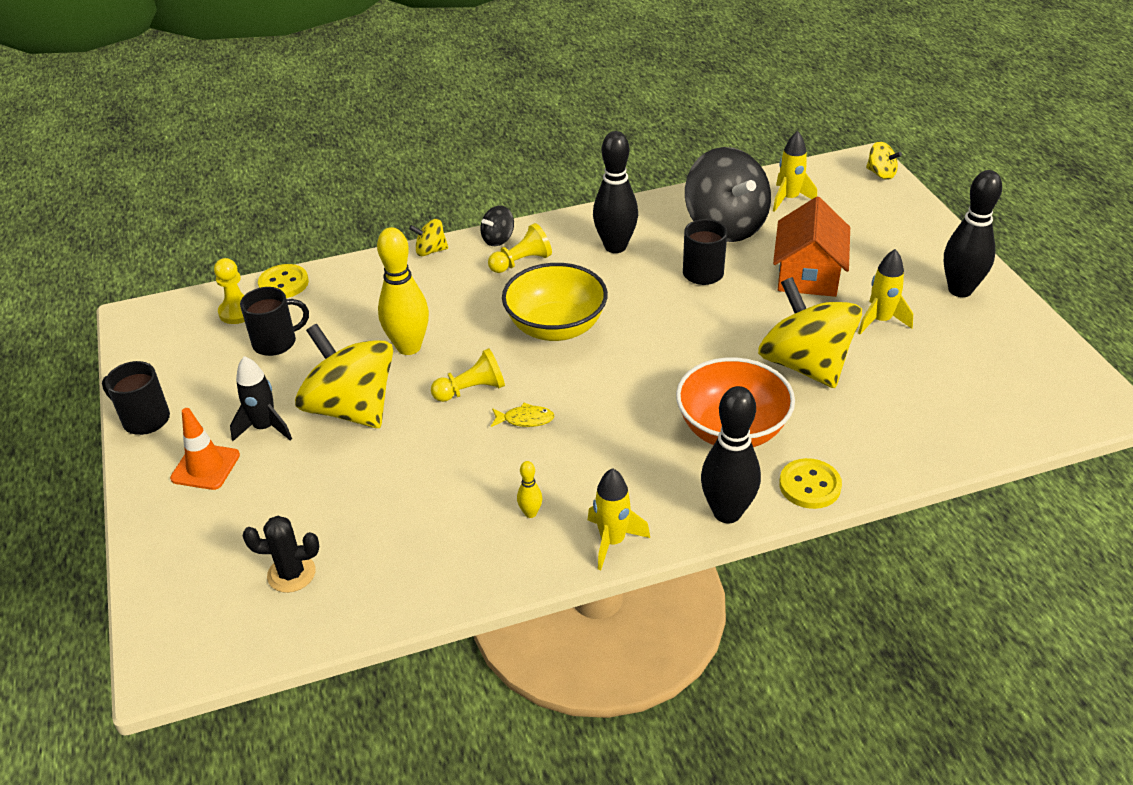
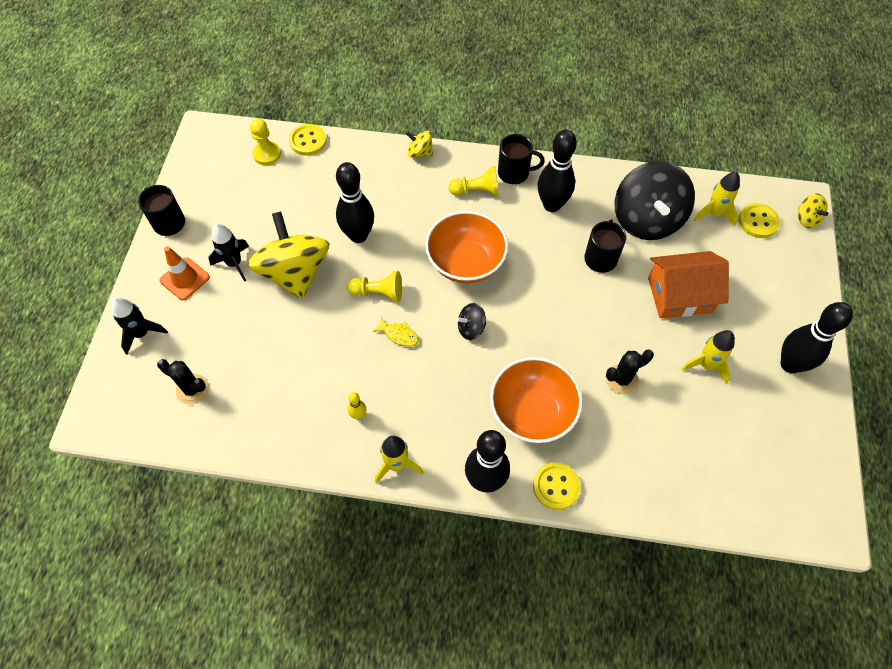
camera: 25 degrees right, 20 degrees up
(180, 544) = (142, 333): none -> black rocket
(276, 342) = (277, 192): black mug -> black mug (514, 173)
(409, 347) = (358, 235): yellow bowling pin -> black bowling pin
(498, 239) = (472, 161): black spinning top -> black spinning top (471, 328)
(556, 327) = (465, 262): yellow bowl -> orange bowl
(805, 365) = (621, 379): yellow spinning top -> black cactus
(808, 274) = (680, 295): orange house -> orange house turned 45 degrees clockwise
(837, 191) = (758, 221): none -> yellow button

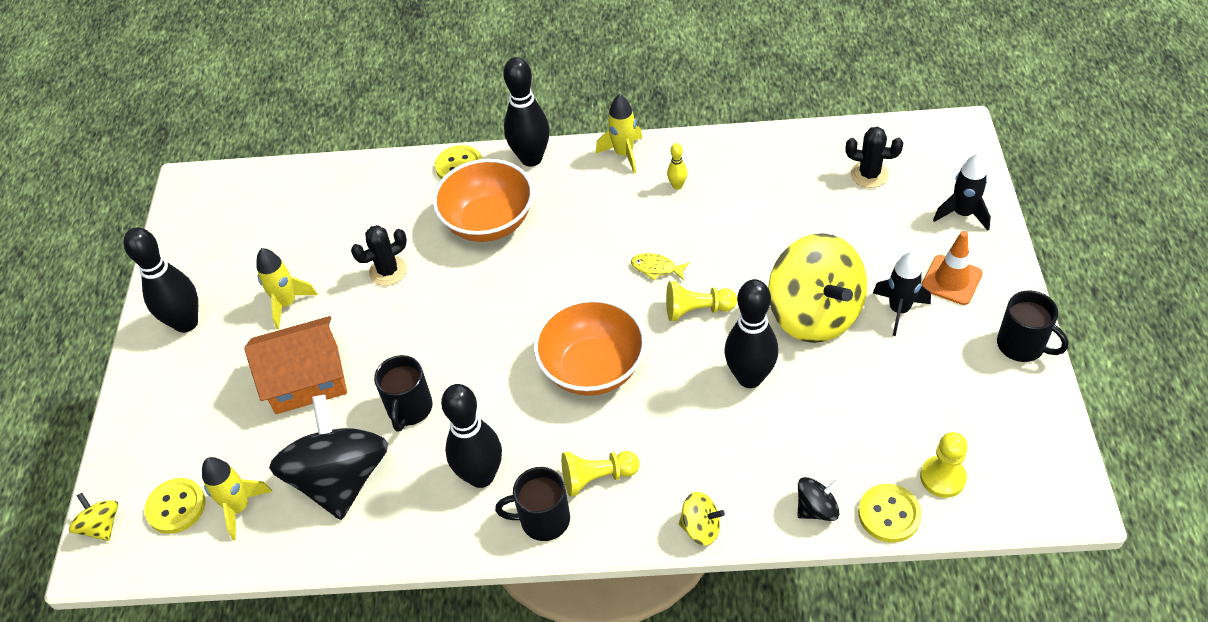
camera: 175 degrees right, 10 degrees down
(471, 328) = (571, 291): black spinning top -> black spinning top (816, 509)

